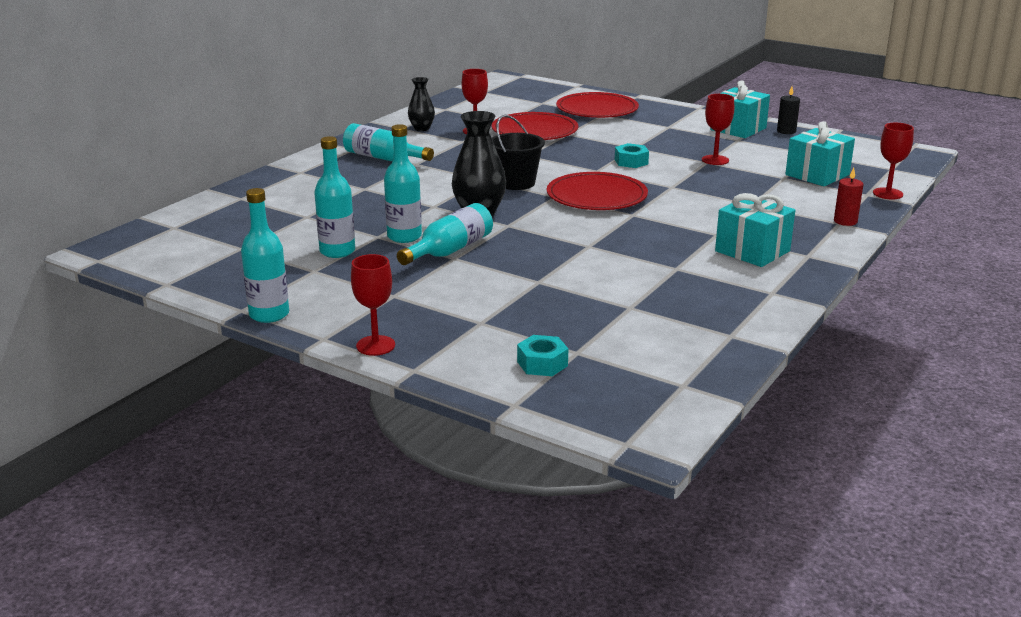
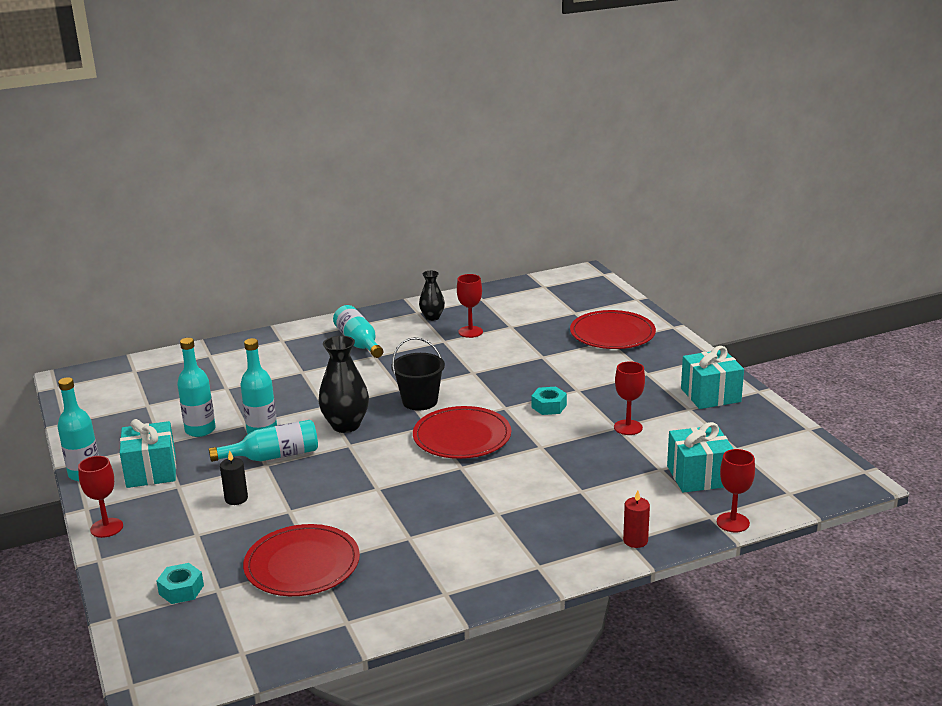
camera: 35 degrees right, 0 degrees up
(534, 131) = (519, 345): red plate -> red plate (302, 564)
(752, 251) = (498, 543): turquoise gift -> turquoise gift (151, 471)
(786, 131) = (755, 412): black candle -> black candle (236, 499)

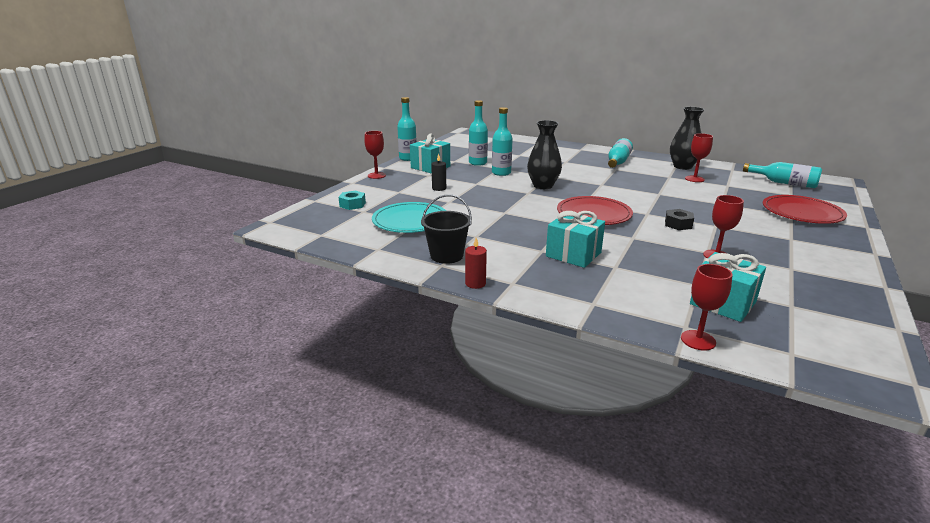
camera: 50 degrees right, 0 degrees up
(273, 456) = (486, 182): turquoise bottle -> turquoise bottle (784, 183)
(302, 564) = (410, 221): red plate -> turquoise plate
(420, 401) = (601, 192): black bucket -> black bucket (446, 256)
(432, 317) = (682, 166): black vase -> black vase, size x1.66
(549, 406) = (678, 224): turquoise nut -> black nut
(635, 541) = (599, 307): red candle -> red candle (475, 283)
(710, 395) = (828, 270): turquoise gift -> turquoise gift (573, 254)

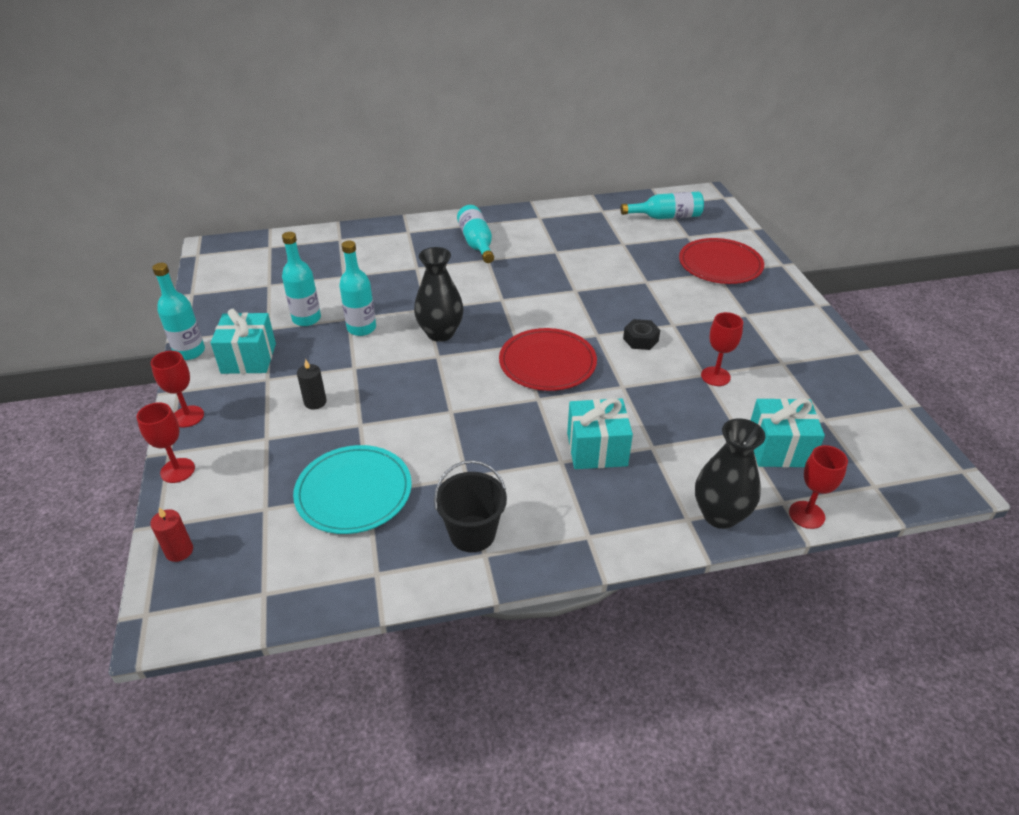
camera: 40 degrees left, 15 degrees up
(352, 205) = (231, 502): turquoise nut -> none
(475, 283) = (554, 562): red candle -> red candle (179, 551)
(682, 166) = (551, 224): black vase -> black vase (720, 515)
(694, 179) = (583, 245): red goblet -> red goblet (177, 470)

